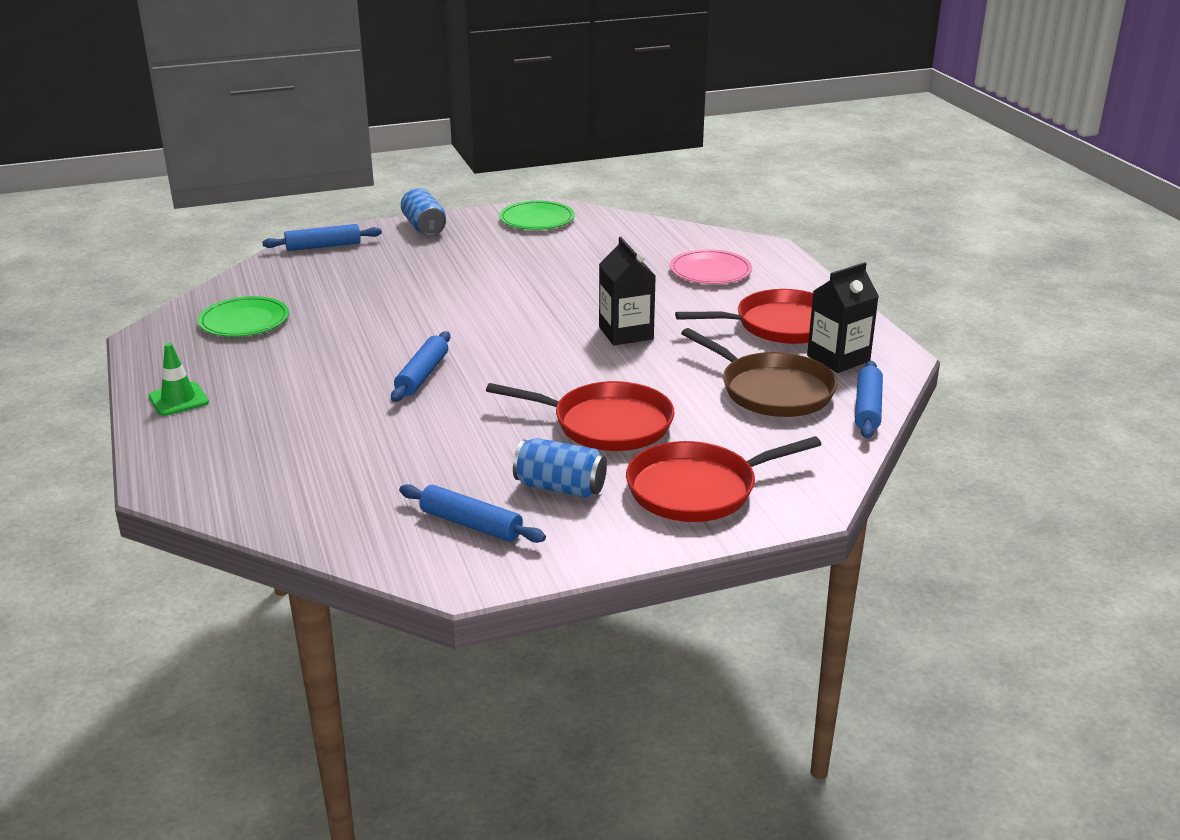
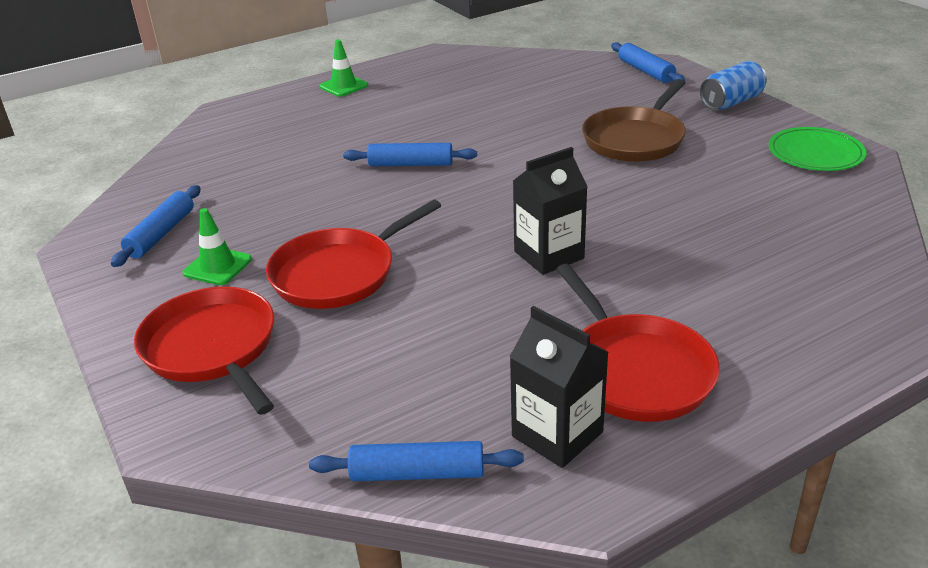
camera: 80 degrees right, 5 degrees up
(244, 321) = (479, 76): green plate -> none
(560, 487) = (217, 266): blue can -> green traffic cone
(607, 424) = (338, 273): red pan -> red pan turned 45 degrees clockwise
(710, 271) = (768, 292): pink plate -> none
(772, 390) = (443, 380): brown pan -> brown pan (635, 139)

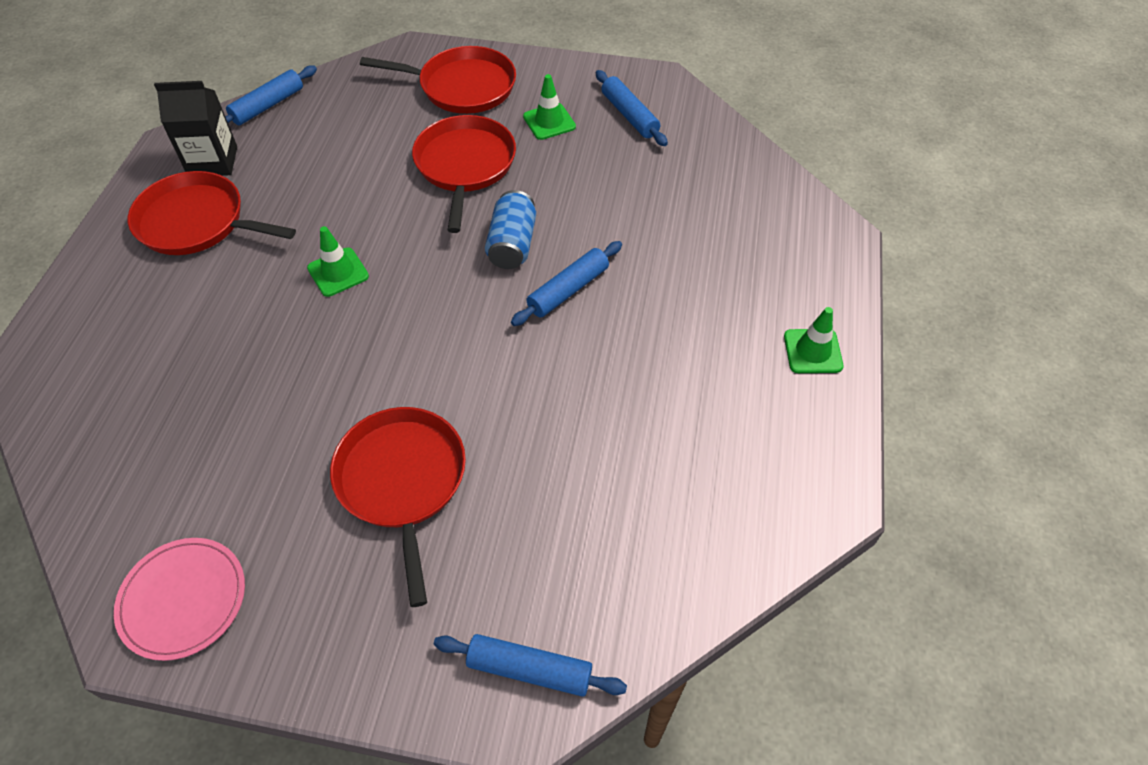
camera: 130 degrees right, 20 degrees up
(549, 255) = (338, 272): black carton -> green traffic cone
(635, 139) = (402, 481): brown pan -> red pan
(731, 102) = (351, 661): blue can -> blue can (512, 244)
(815, 153) = (183, 599): green plate -> pink plate

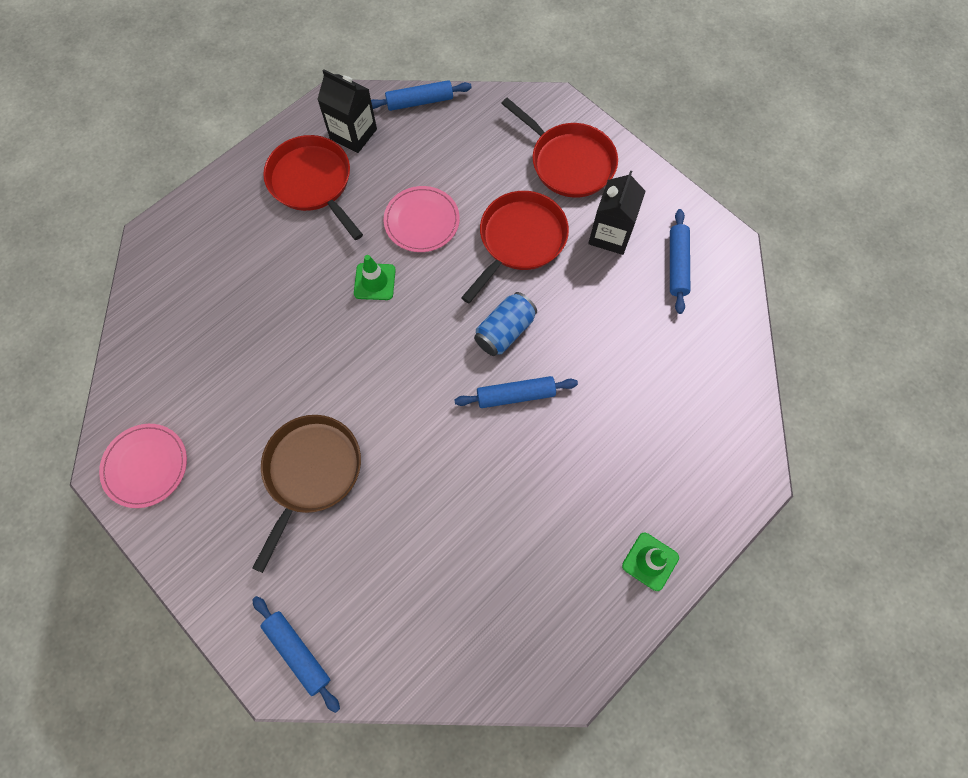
camera: 35 degrees right, 15 degrees up
(349, 198) = (422, 221): none -> pink plate
(402, 481) = (311, 472): red pan -> brown pan
(549, 122) = (610, 234): green traffic cone -> black carton

